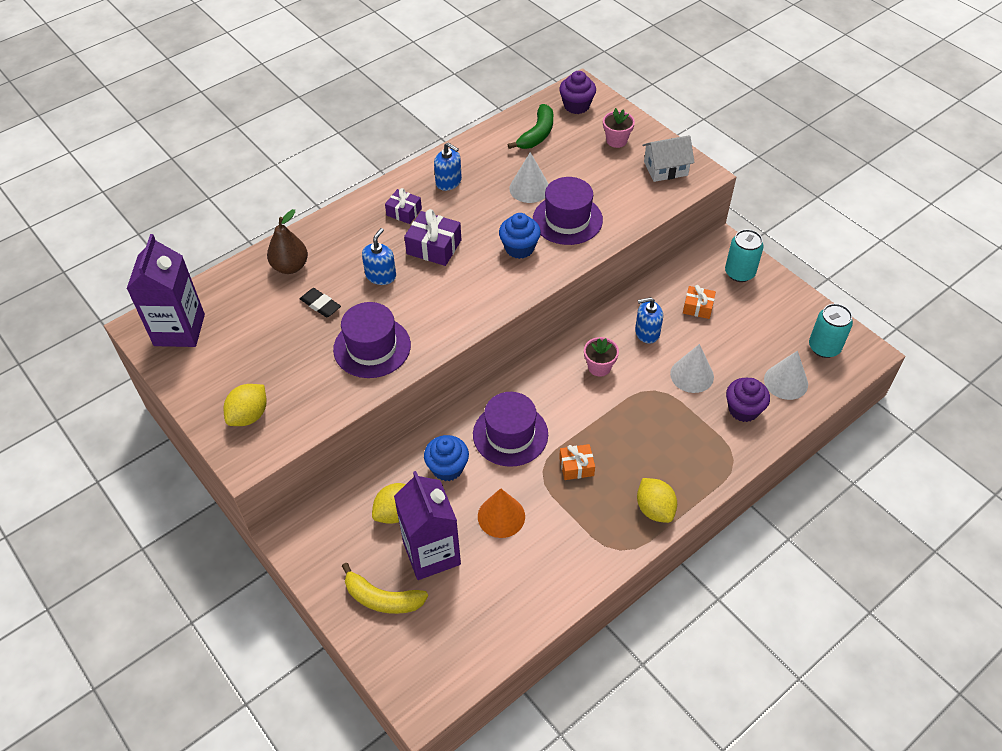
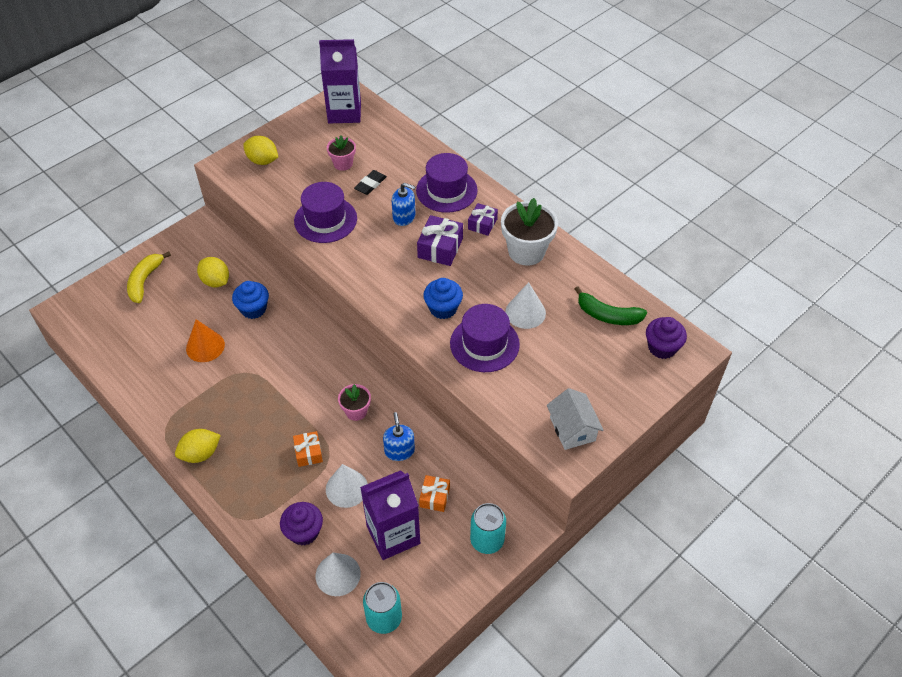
camera: 85 degrees right, 0 degrees up
(290, 267) = (411, 161): brown pear -> none
(431, 553) = (178, 305): purple carton -> purple carton (393, 535)
(448, 182) = (526, 251): blue soap dispenser -> white flower pot
(510, 434) = (284, 348): purple hat -> purple hat (446, 190)
(576, 466) = (248, 396): orange gift -> orange gift (308, 453)
(616, 140) = (611, 384): pink flower pot -> pink flower pot (343, 164)

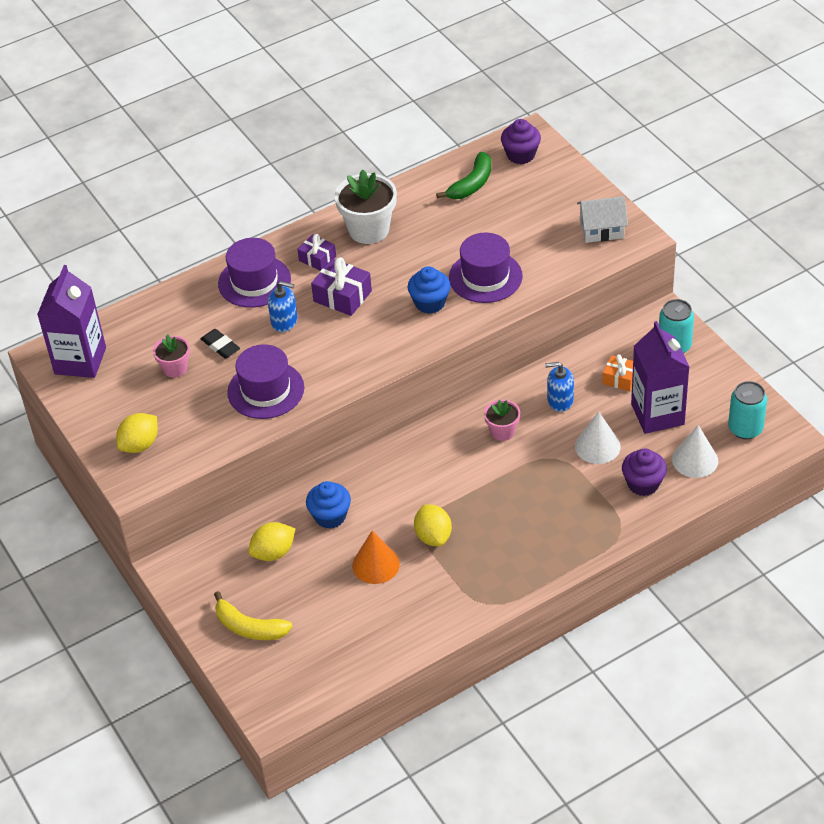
camera: 75 degrees left, 5 degrees down
(200, 454) = (529, 570): yellow lemon -> yellow lemon (433, 536)
(308, 453) = (547, 475): orange gift -> none
(404, 217) = (284, 321): blue soap dispenser -> blue soap dispenser turned 75 degrees clockwise
(525, 312) = (452, 242): white cone -> none

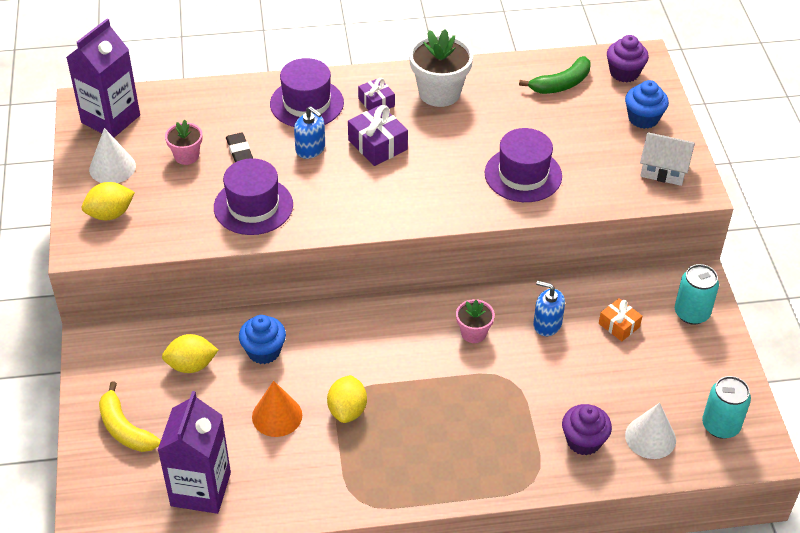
camera: 20 degrees right, 0 degrees up
(430, 303) = (455, 180): blue cupcake -> blue cupcake (643, 118)
(597, 446) = (558, 384): white cone -> white cone (112, 167)
(657, 414) = (637, 375): purple carton -> purple carton (200, 489)

